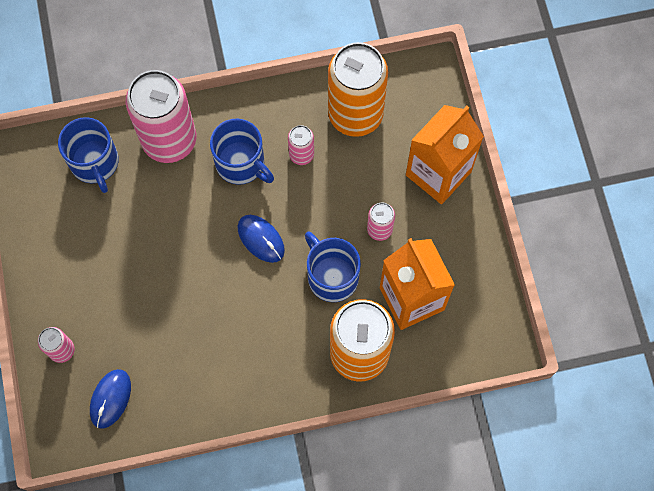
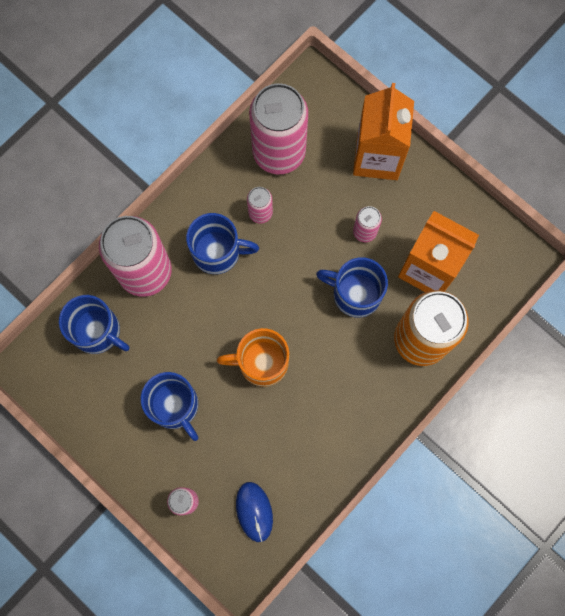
camera: 35 degrees left, 5 degrees up
(111, 266) = (175, 406): none -> blue mug
(209, 280) = (261, 362): none -> orange mug
(261, 239) = (278, 302): blue mouse -> none
(355, 114) = (279, 152): orange can -> pink can

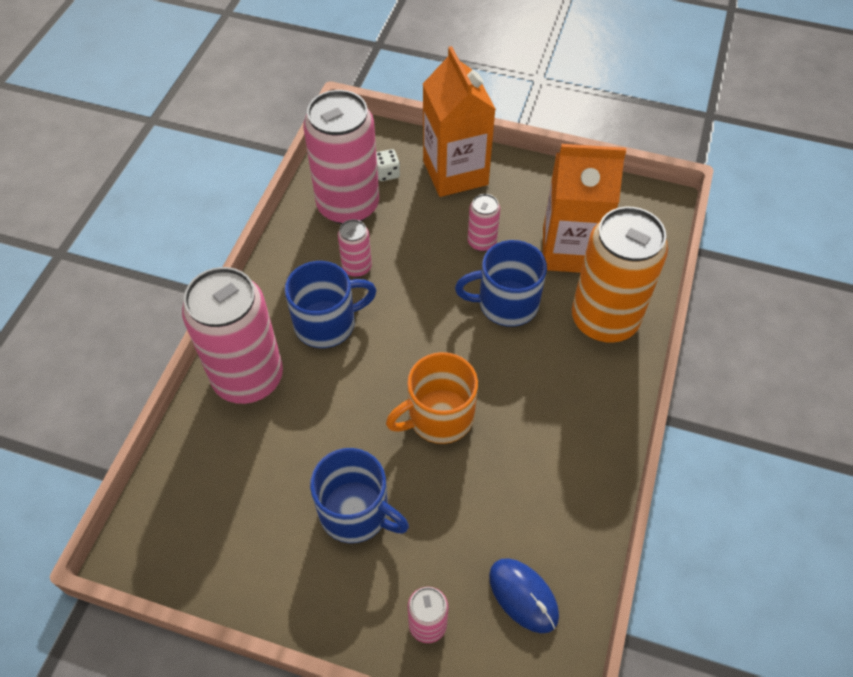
camera: 25 degrees left, 20 degrees down
(98, 331) = (216, 467): blue mug -> none
(323, 134) = (387, 173): none -> white dice

